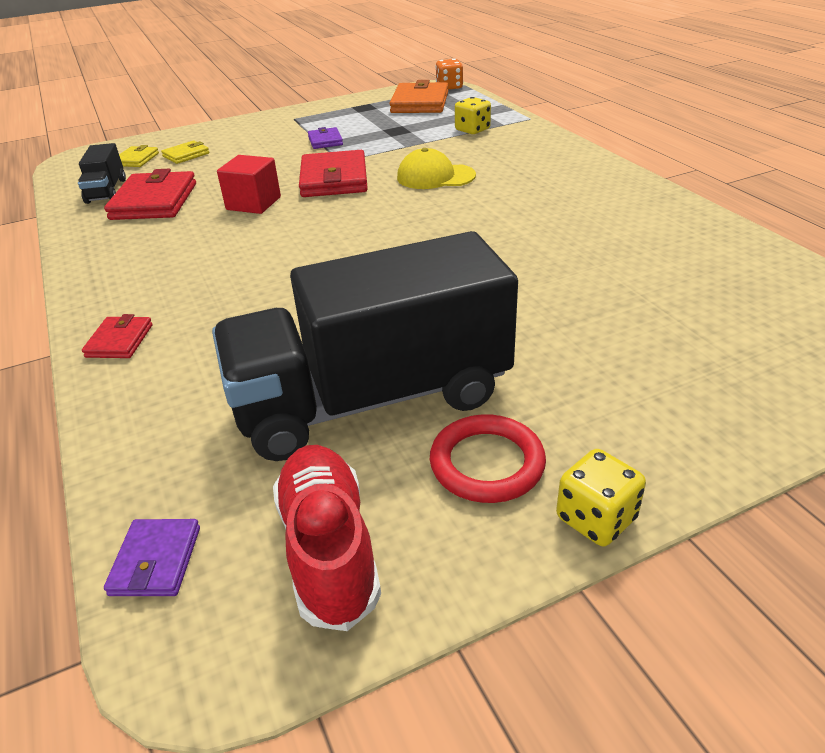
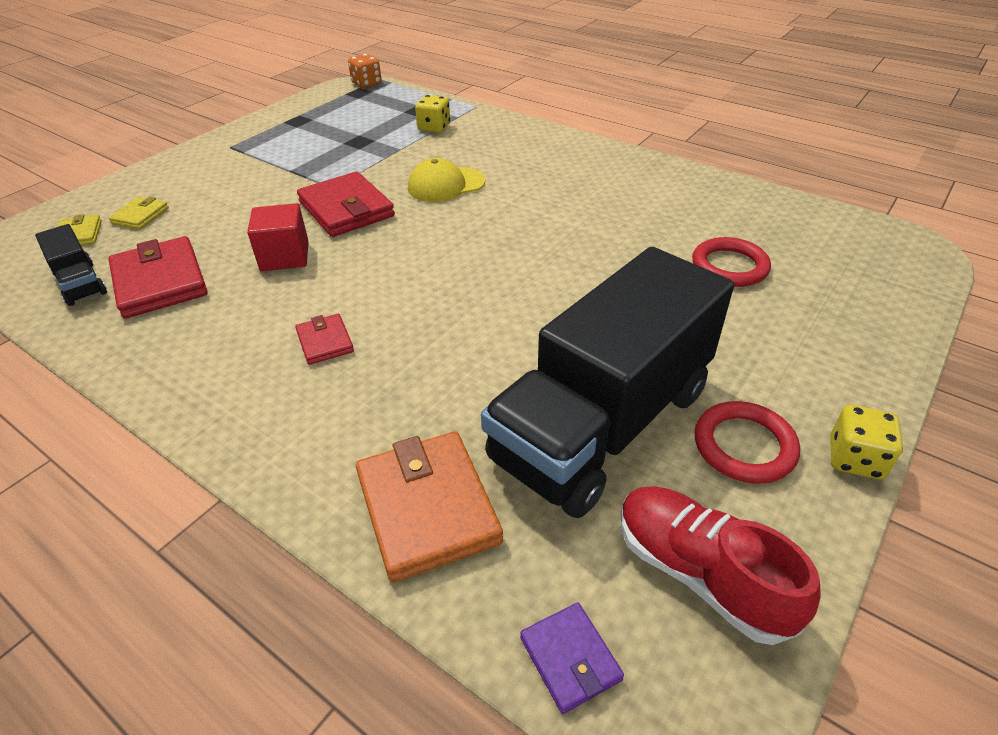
camera: 30 degrees left, 5 degrees up
(120, 341) = (293, 455): red wallet -> red wallet (325, 342)
(325, 141) = (293, 167): purple wallet -> none
(420, 103) = (353, 106): orange wallet -> orange wallet (427, 507)
(647, 305) = (729, 266): none -> red ring

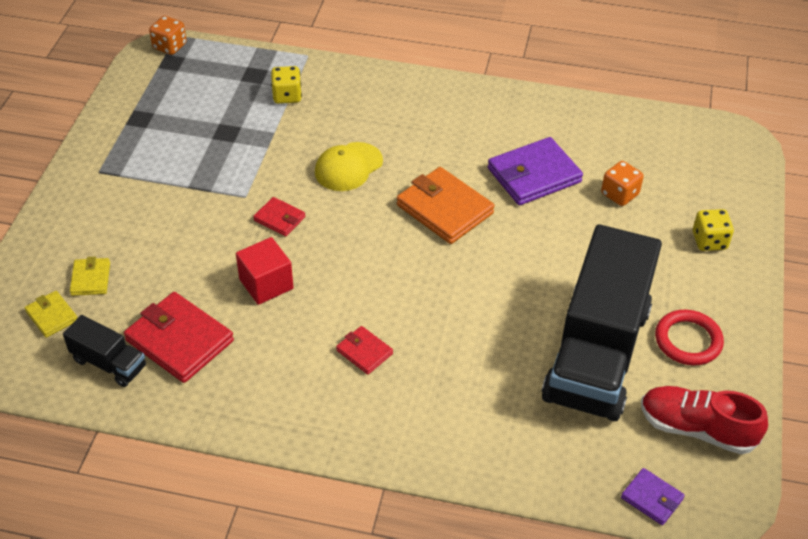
camera: 25 degrees left, 5 degrees up
(346, 209) = (279, 219): red wallet -> red wallet, size x0.52
(427, 507) = (522, 446): orange wallet -> orange wallet (444, 209)
(635, 229) = (534, 175): none -> purple wallet
(729, 266) = (619, 194): red ring -> orange dice
(855, 459) = (753, 328): yellow dice -> yellow dice (709, 241)

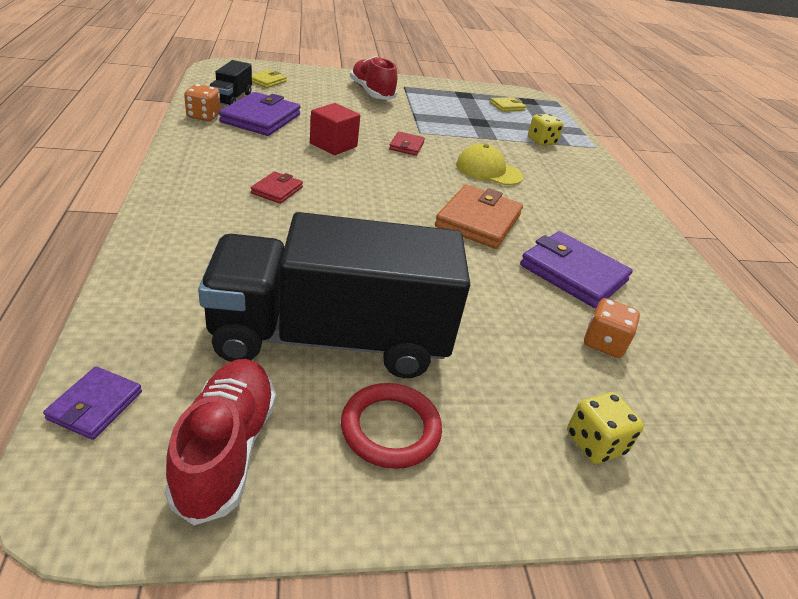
camera: 65 degrees right, 10 degrees down
(91, 279) = (305, 89): yellow wallet -> yellow wallet (507, 106)
(115, 211) = (372, 92): none -> red shoe
(170, 46) = (543, 99): orange dice -> orange dice (203, 116)
(179, 340) = (261, 118): red wallet -> purple wallet

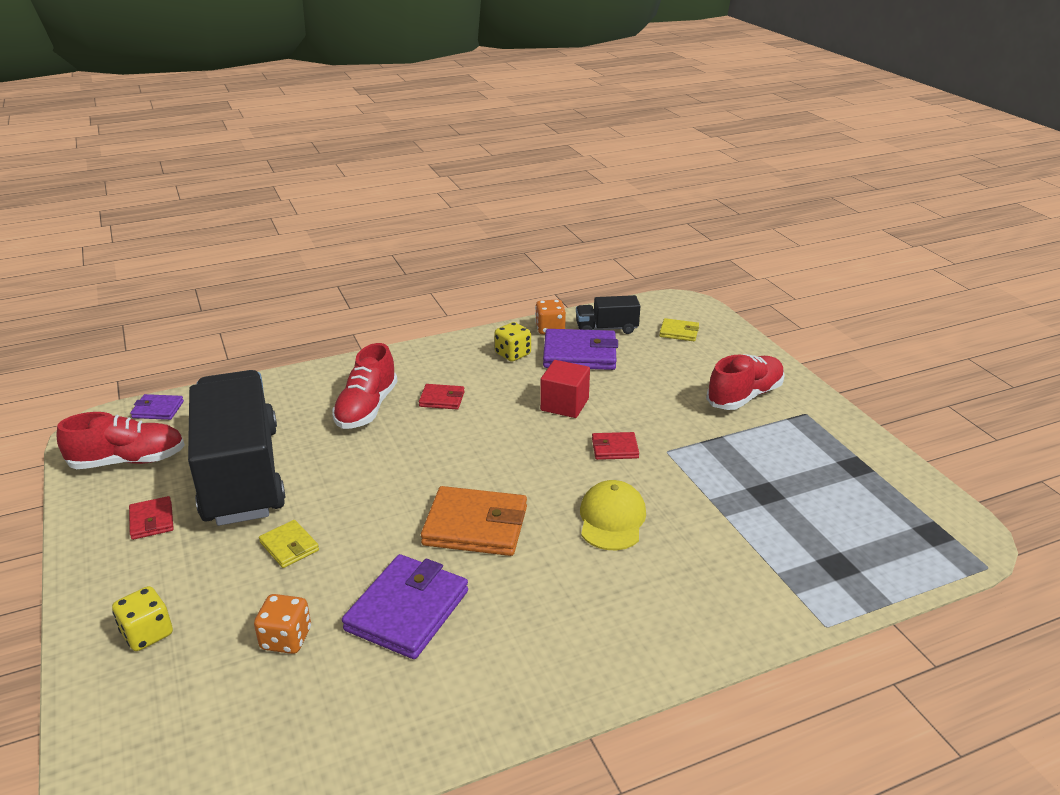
camera: 80 degrees right, 5 degrees down
(257, 232) = (366, 408): none -> red shoe
(390, 429) = (152, 520): red ring -> red wallet
(507, 106) = (869, 512): yellow wallet -> yellow wallet (289, 546)
(541, 141) = (770, 560): yellow dice -> yellow dice (513, 354)

